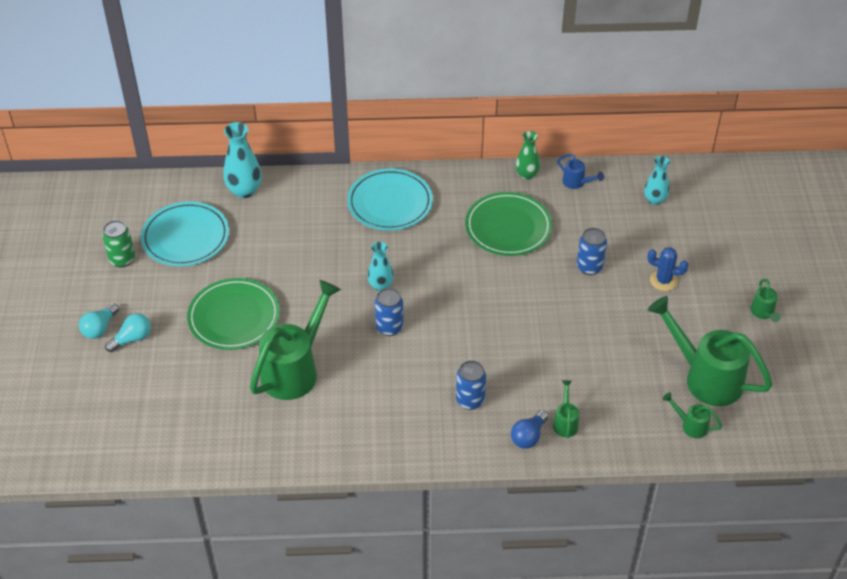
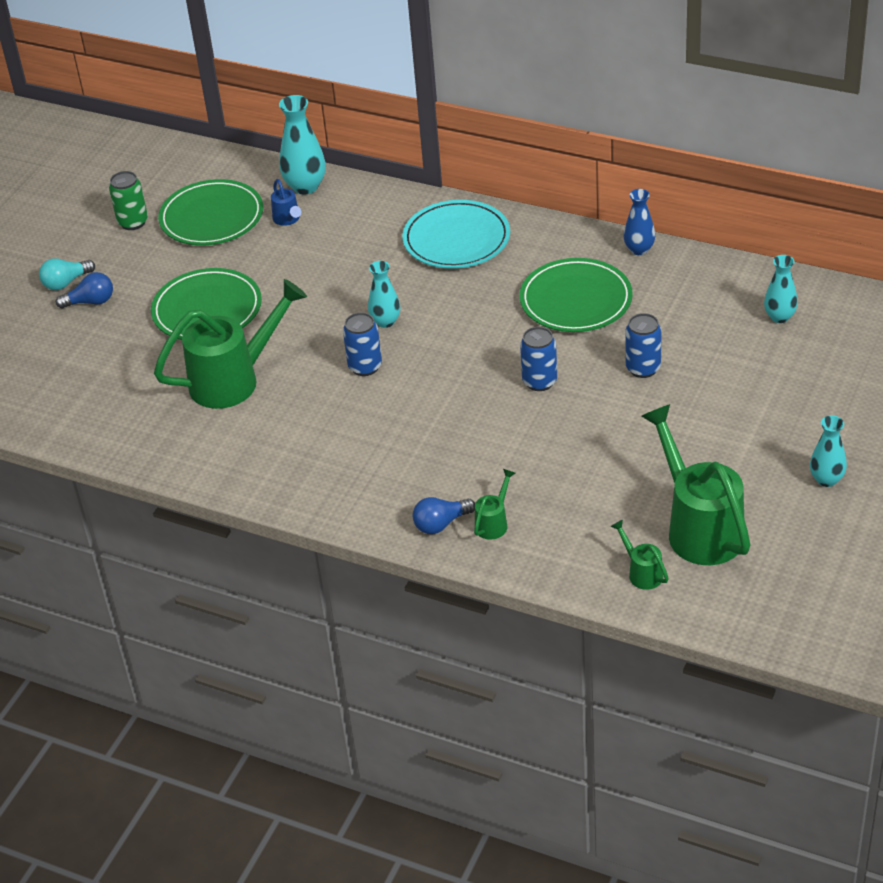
camera: 30 degrees right, 5 degrees down
(132, 339) = (91, 302): turquoise light bulb -> blue light bulb
(185, 237) = (212, 217): turquoise plate -> green plate
(470, 400) = (401, 467): blue can -> blue can (539, 381)
(526, 175) = (639, 249): green vase -> blue vase
(577, 183) = (694, 274): blue watering can -> blue watering can (288, 220)
(663, 280) = (724, 408): blue cactus -> none
(763, 313) = (826, 479): green watering can -> turquoise vase

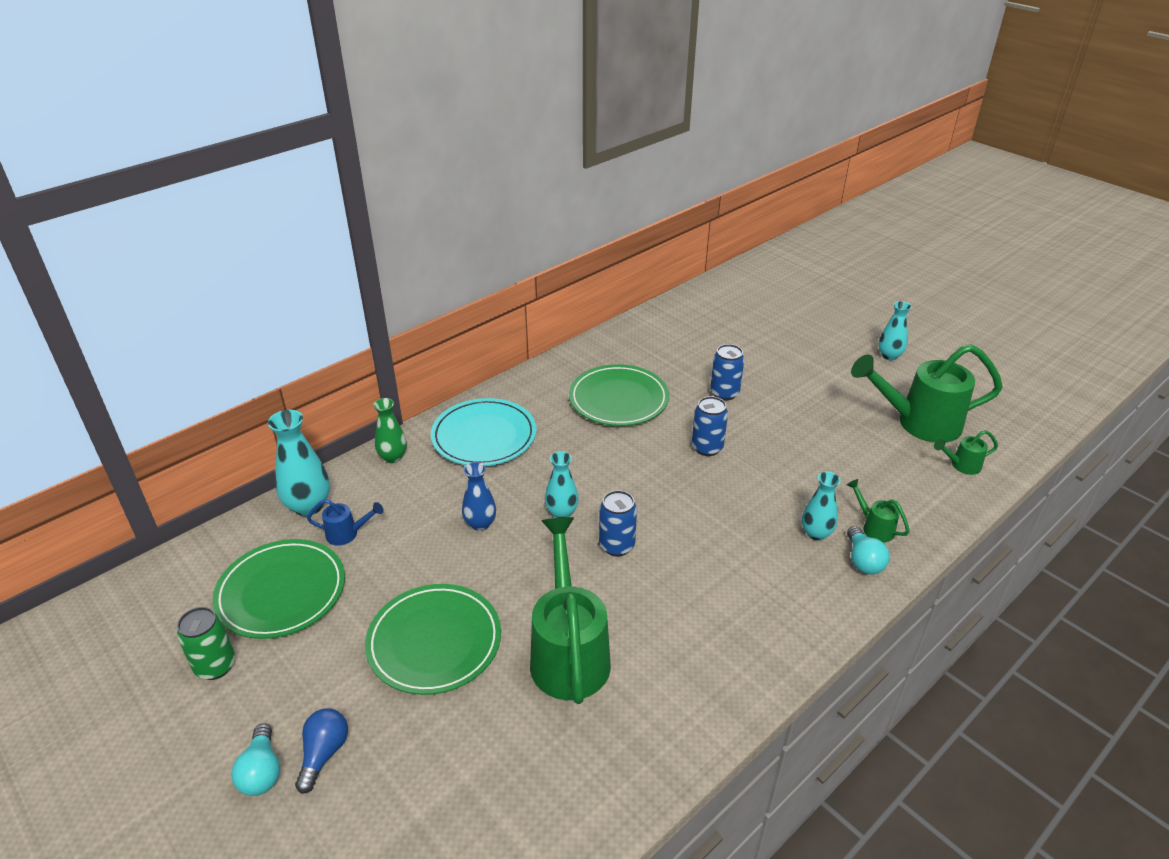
camera: 70 degrees left, 5 degrees down
(392, 201) = (393, 457): none -> green vase
(441, 524) = (863, 560): blue light bulb -> turquoise light bulb
(639, 249) = (583, 352): blue vase -> blue vase (480, 524)
(779, 317) = (707, 321): turquoise vase -> turquoise vase (816, 533)

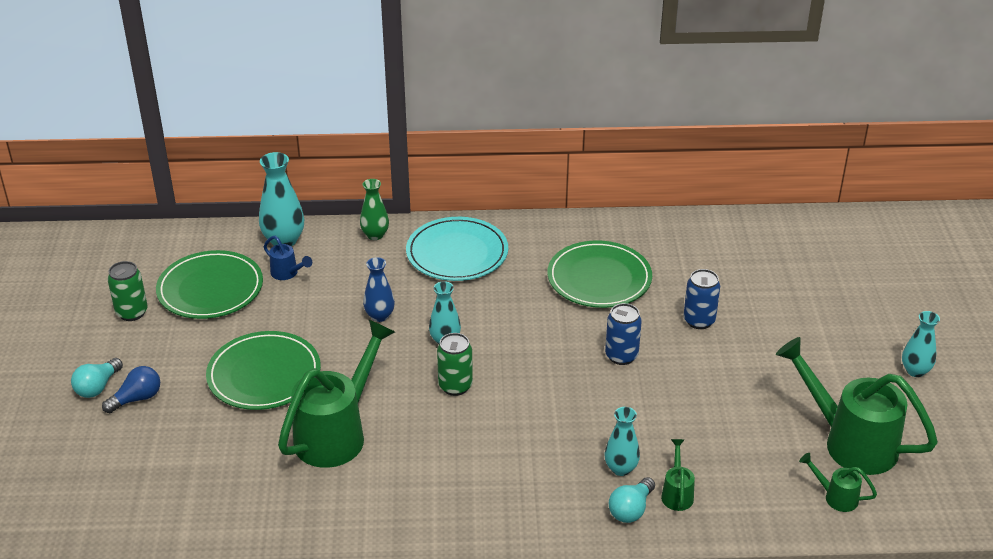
camera: 40 degrees right, 0 degrees up
(617, 545) = (455, 386): blue can -> green can

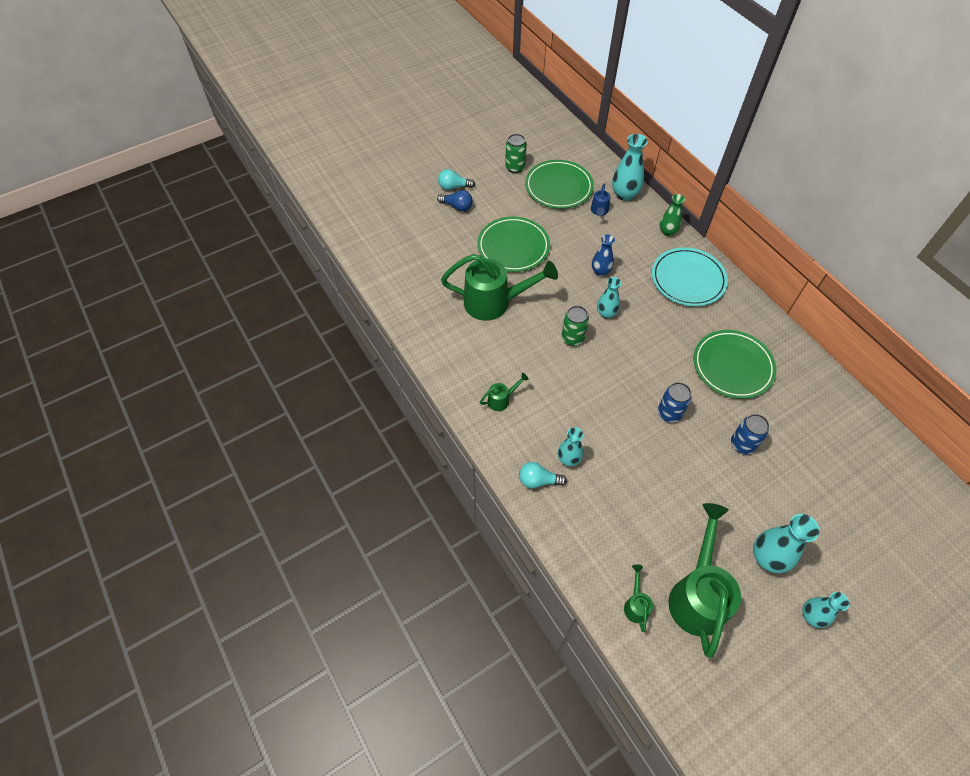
camera: 60 degrees right, 20 degrees up
(677, 493) = (570, 501): green watering can -> green watering can (502, 400)
(838, 369) = (767, 558): none -> turquoise vase

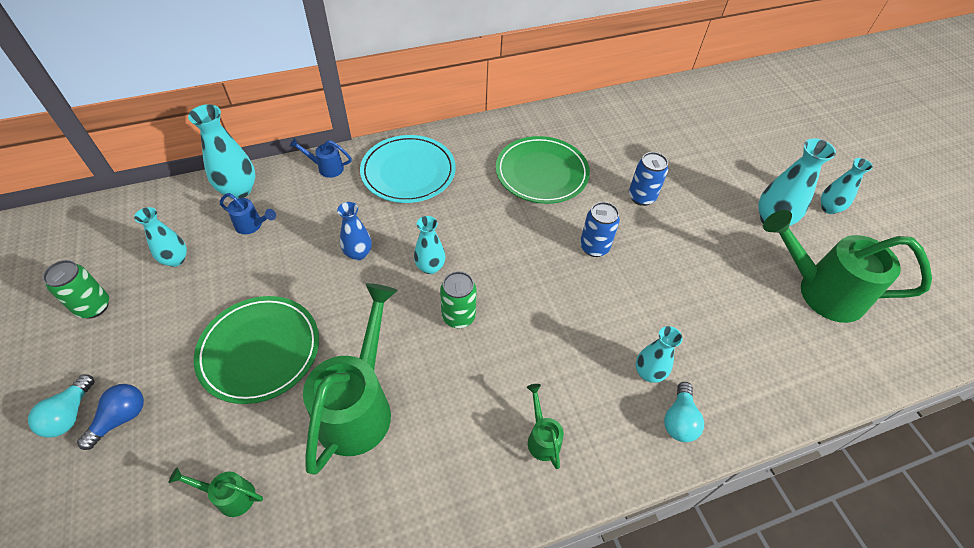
camera: 80 degrees left, 5 degrees down
(558, 187) = (175, 259): green plate -> turquoise vase
(636, 604) = (840, 353): green watering can -> green watering can (229, 496)
(667, 231) = (326, 168): green vase -> blue watering can

